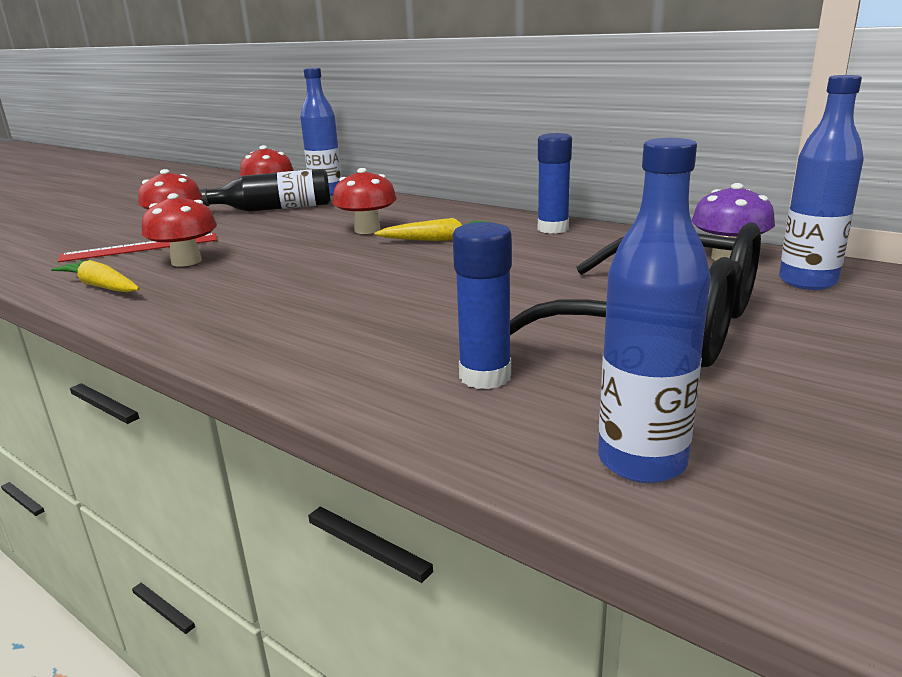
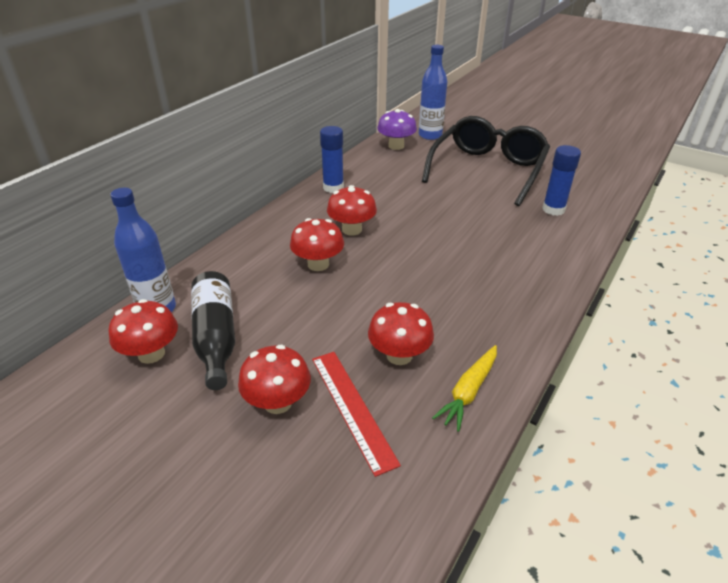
camera: 95 degrees left, 15 degrees up
(438, 240) = (352, 229): yellow carrot -> red mushroom
(642, 461) = (597, 183): blue bottle -> none

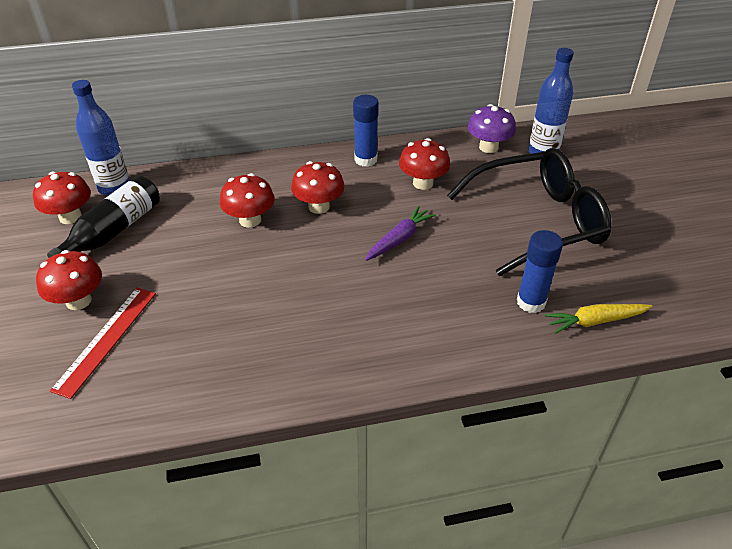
camera: 45 degrees right, 5 degrees up
(399, 355) = (188, 328): red mushroom -> red mushroom (423, 183)
(434, 219) = (399, 239): none -> purple carrot
(468, 392) = (184, 391): yellow carrot -> yellow carrot (595, 321)

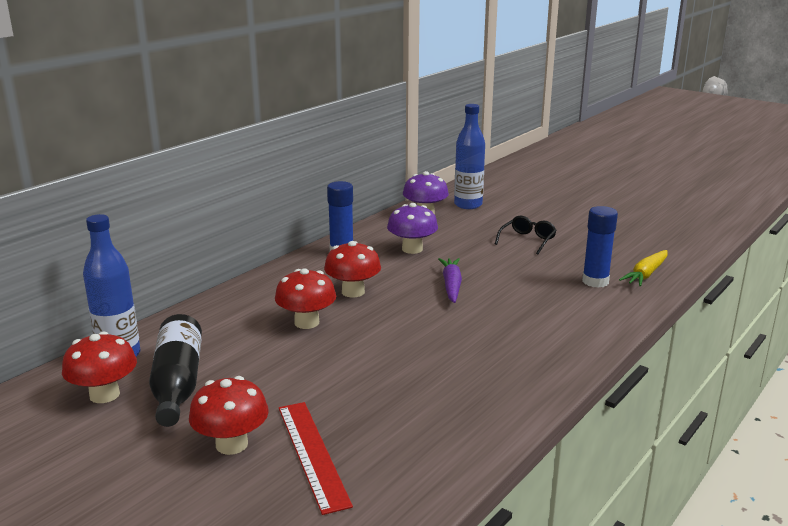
camera: 40 degrees left, 20 degrees down
(423, 183) = (412, 249): red mushroom -> purple mushroom
(538, 221) = (527, 240): black glasses -> black glasses, size x0.41

